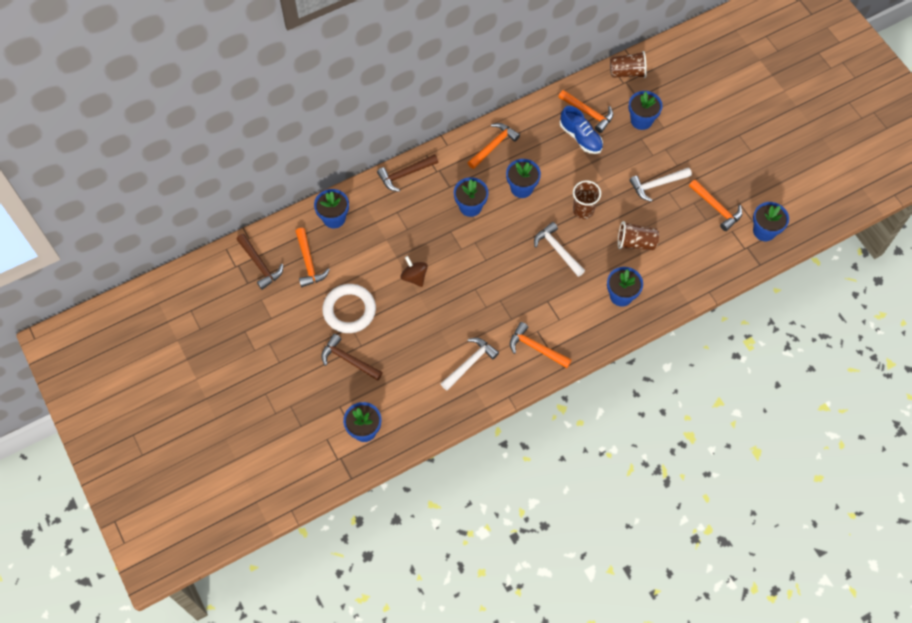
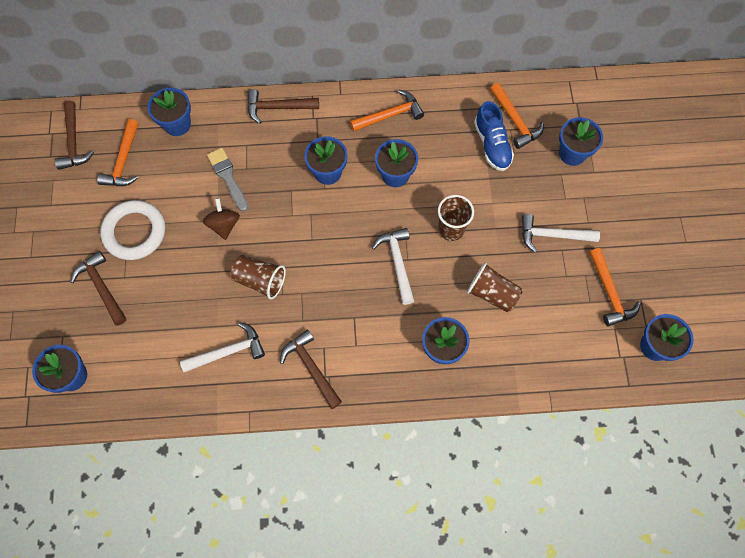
camera: 25 degrees right, 5 degrees up
(397, 241) = (228, 177): none -> grey brush
(536, 348) = (311, 367): orange hammer -> brown hammer
(627, 72) = (583, 93): brown cup -> brown cup (260, 280)

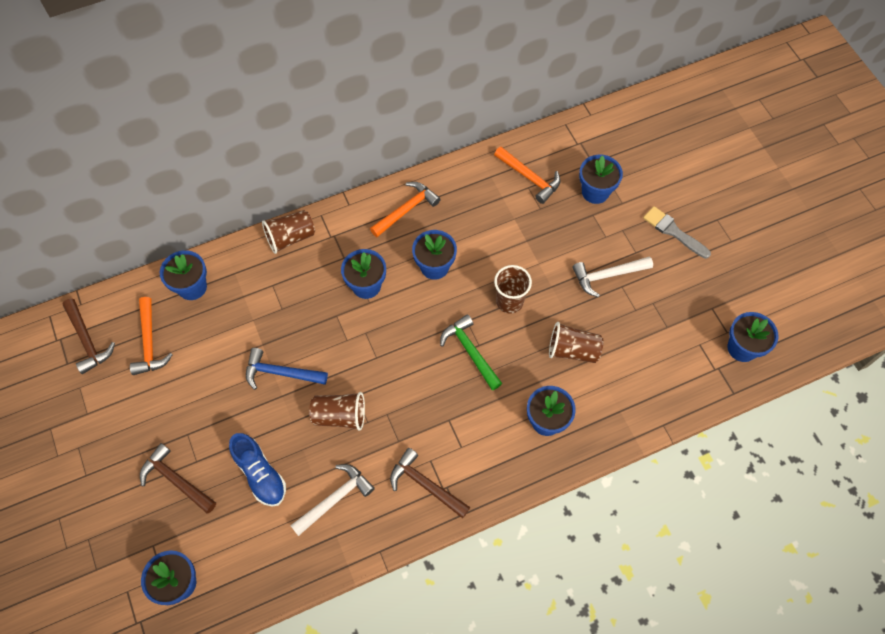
camera: 20 degrees left, 5 degrees down
(135, 232) = (189, 411): white ring -> none
(224, 225) = (281, 373): brown spinning top -> blue hammer
(228, 177) = (266, 323): grey brush -> grey brush (673, 231)
(278, 107) = (291, 237): brown hammer -> brown cup
(397, 263) = (470, 351): white hammer -> green hammer
(492, 145) = (516, 207): blue shoe -> blue shoe (260, 474)
(609, 293) = (681, 312): orange hammer -> none

